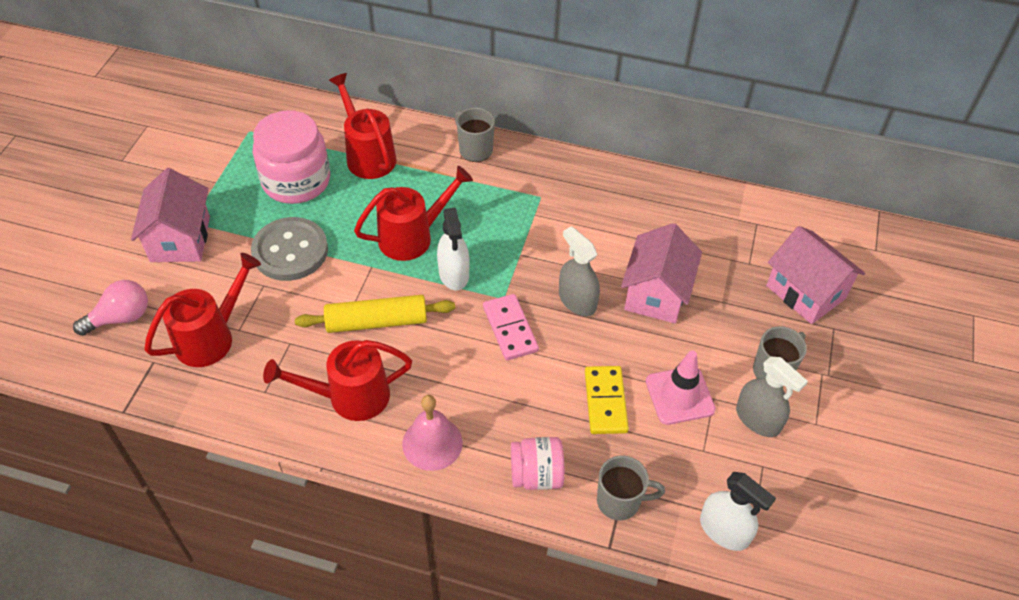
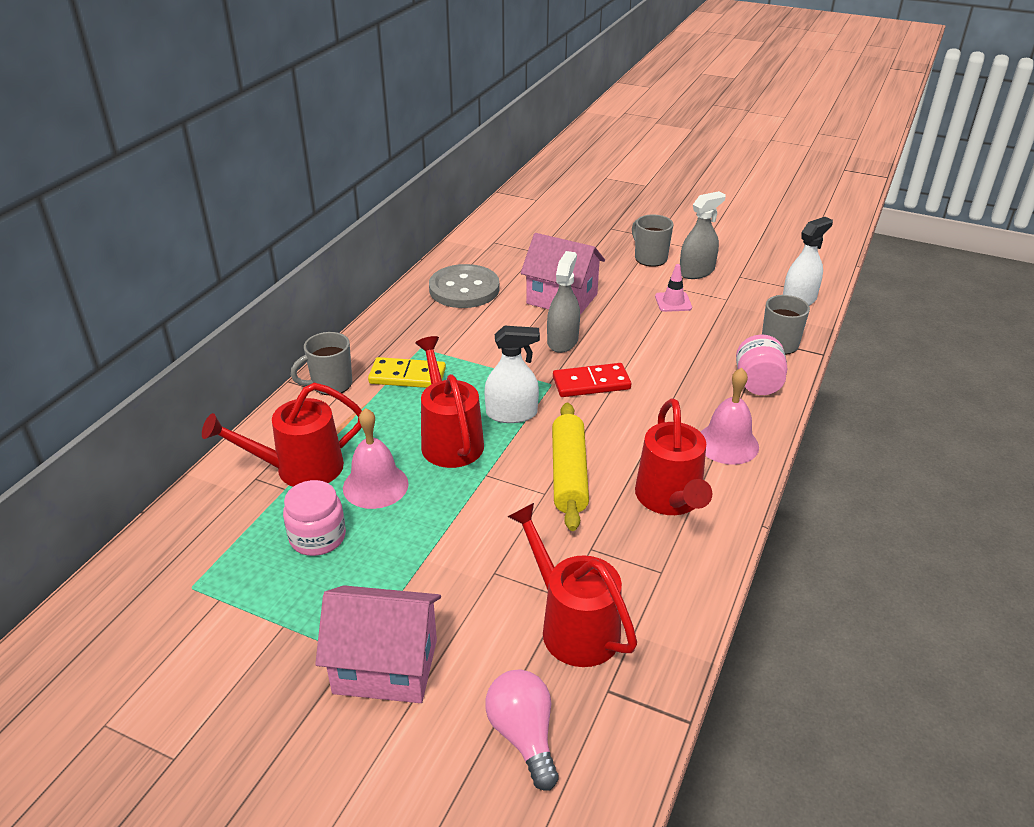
camera: 80 degrees left, 15 degrees down
(290, 251) = (442, 545): grey button -> grey button (464, 289)
(296, 181) = (317, 537): pink jar -> pink jar, size x0.59
(352, 201) = (375, 485): none -> pink bell
(510, 329) = (591, 383): pink domino -> red domino
(577, 300) = (562, 341): grey spray bottle -> grey spray bottle turned 135 degrees clockwise
(605, 401) = (679, 339): yellow domino -> yellow domino (407, 376)
(679, 395) = (673, 302): pink traffic cone -> pink traffic cone, size x0.64
(805, 292) = (573, 233): pink house -> none

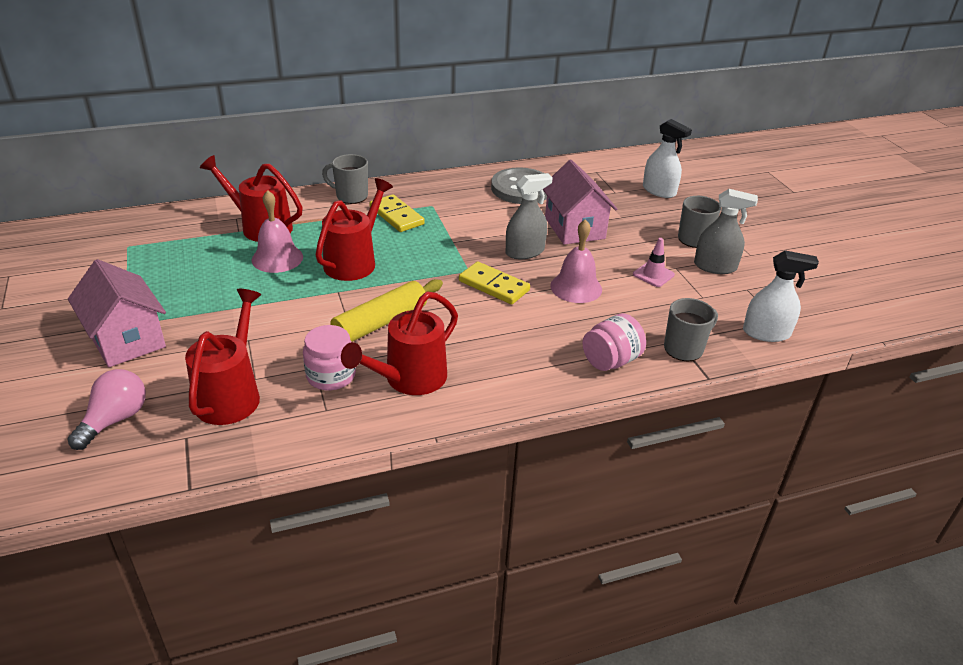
camera: 45 degrees right, 0 degrees up
(317, 537) = (209, 263): pink jar -> pink jar (331, 376)
(511, 414) = (413, 271): white spray bottle -> white spray bottle (659, 191)
(591, 383) = (493, 286): red domino -> yellow domino
(727, 444) = (511, 378): pink bell -> pink bell (576, 287)

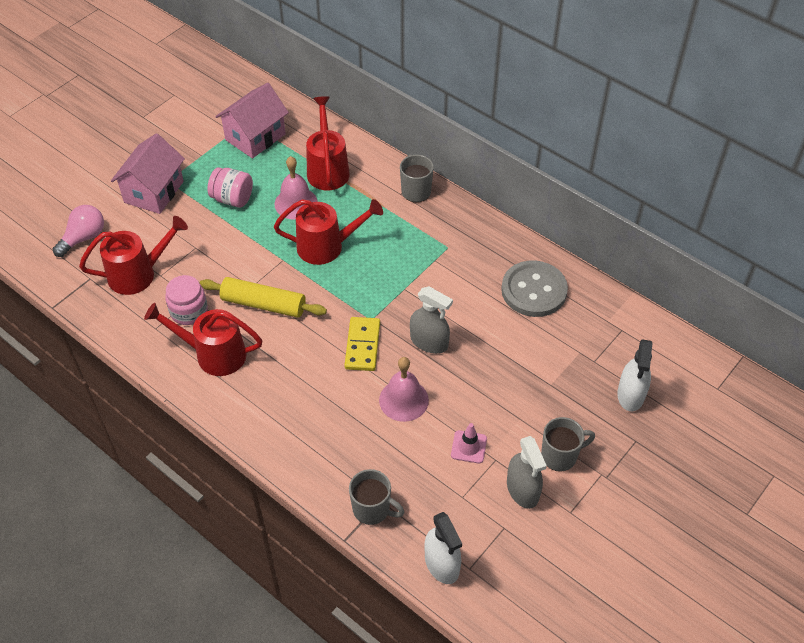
camera: 60 degrees right, 15 degrees up
(115, 420) = (83, 238): pink light bulb -> pink light bulb turned 45 degrees counterclockwise
(396, 216) = (411, 234): yellow domino -> none
(574, 228) = (498, 359): pink house -> pink house (255, 137)
(610, 361) = (319, 464): pink jar -> pink jar (232, 199)

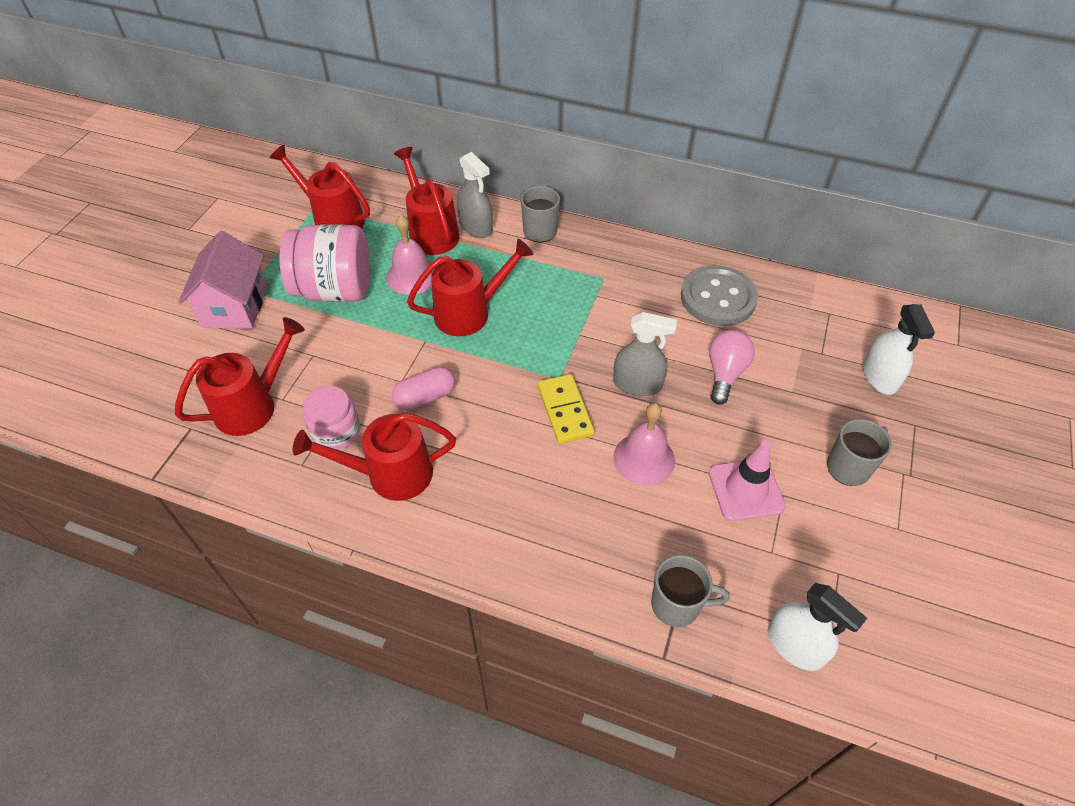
camera: 20 degrees left, 0 degrees up
(83, 238) = (164, 382): pink light bulb -> pink light bulb (725, 373)
(232, 199) = (335, 290): pink jar -> pink jar, size x1.70
(255, 137) = (333, 219): pink house -> red watering can
(263, 304) = (425, 397): yellow rolling pin -> pink capsule
(468, 447) = (746, 490): pink traffic cone -> pink traffic cone, size x1.56
(522, 490) = (832, 520): grey spray bottle -> grey spray bottle (476, 227)

